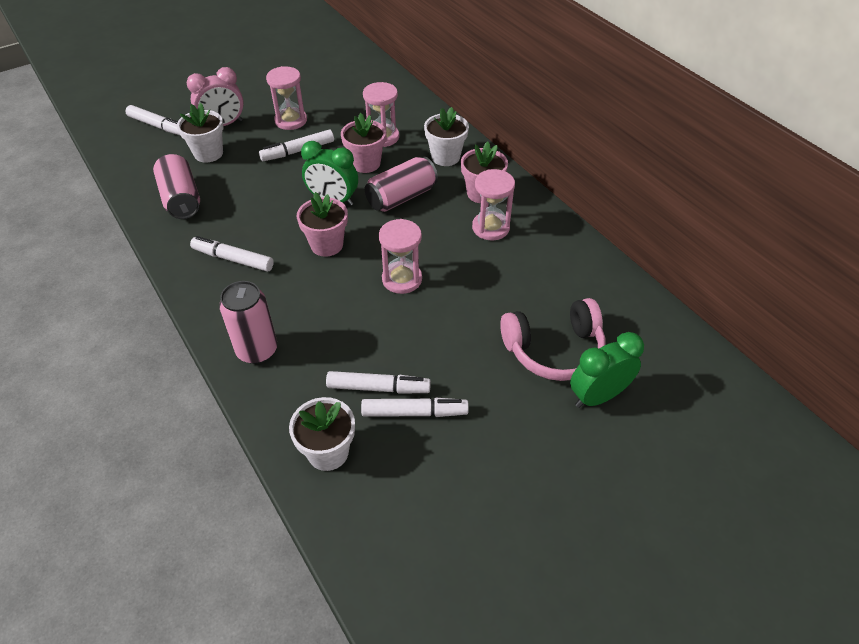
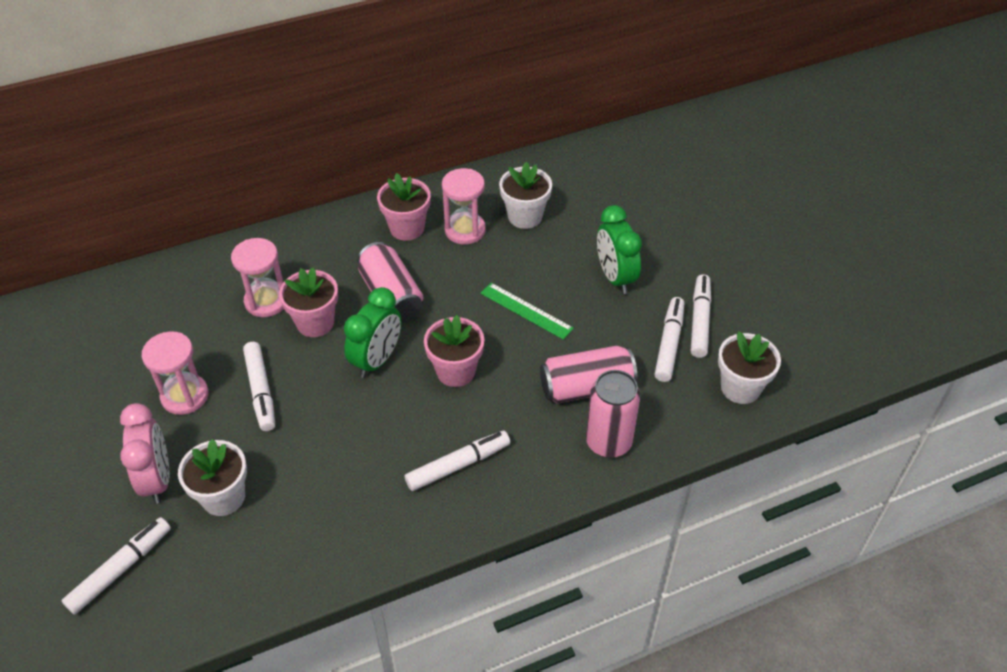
camera: 80 degrees left, 0 degrees up
(181, 199) = (319, 528): pink can -> pink can (586, 387)
(233, 259) = (458, 465): white marker -> white marker turned 150 degrees counterclockwise
(402, 279) = (526, 310): pink hourglass -> green ruler
(445, 157) = (330, 248): white flower pot -> white flower pot (525, 216)
(554, 350) = (637, 216): pink headphones -> none
(598, 396) = (691, 200): green clock -> green clock (615, 277)

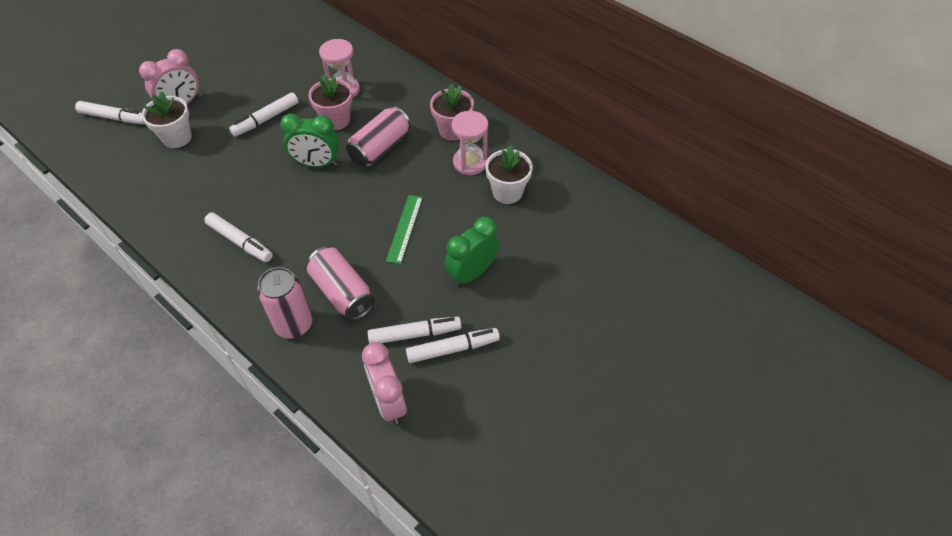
camera: 65 degrees right, 5 degrees up
(185, 396) = (248, 88): pink hourglass -> none
(456, 371) = (325, 209): pink flower pot -> none
(740, 388) = (388, 402): white flower pot -> pink clock

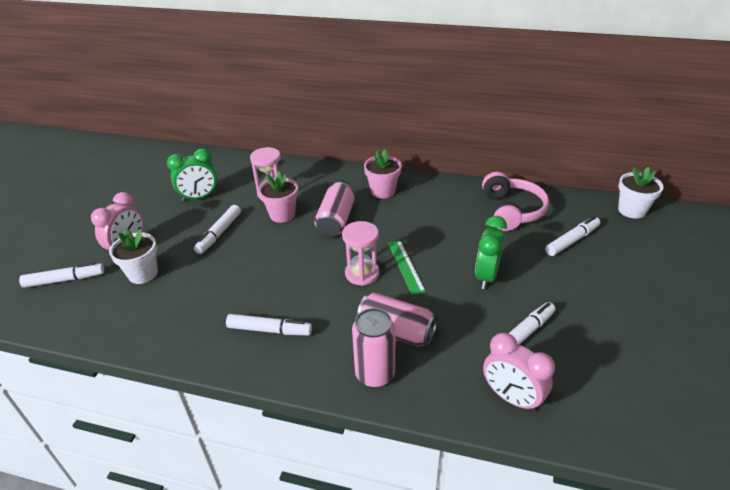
camera: 25 degrees left, 15 degrees down
(317, 164) = (291, 249): green clock -> green clock (199, 197)
(415, 334) = (484, 337): white marker -> white marker (572, 240)
(470, 162) = (415, 206): pink hourglass -> pink hourglass (362, 273)
(507, 192) = (461, 215): white flower pot -> white flower pot (631, 210)
(565, 209) = (511, 211): none -> pink headphones

